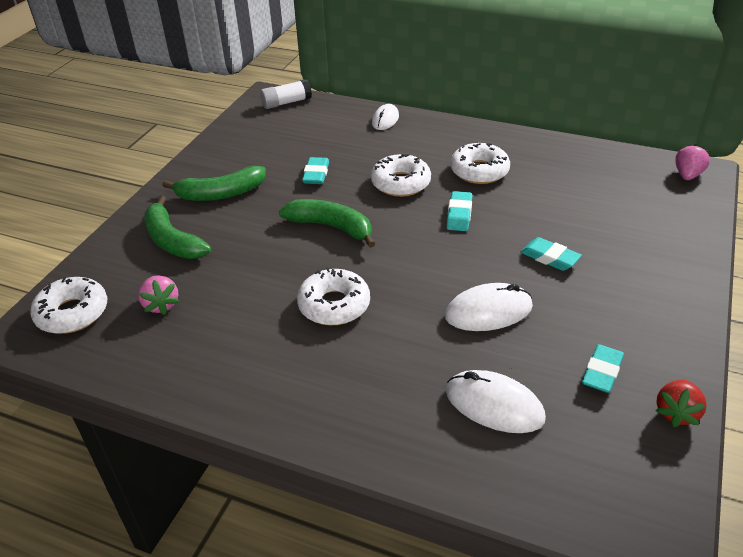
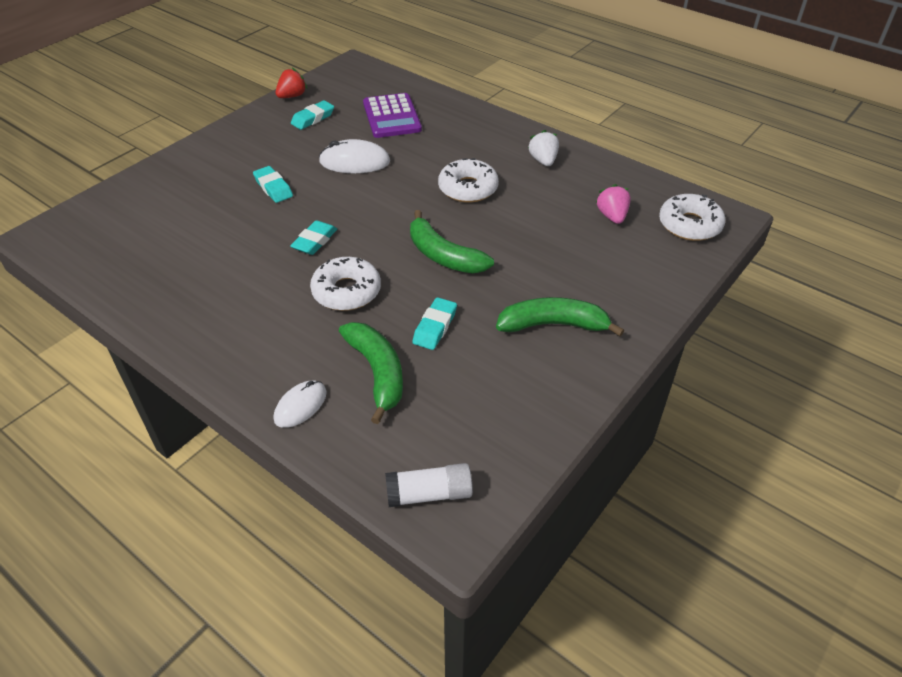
camera: 165 degrees left, 5 degrees up
(172, 240) = (607, 276): green banana -> green banana (377, 373)
(248, 370) = (543, 161): none -> white strawberry
(479, 171) = (252, 287): white donut -> none
(494, 405) = (391, 116): white mouse -> purple calculator
(687, 175) = (61, 233): pink strawberry -> none

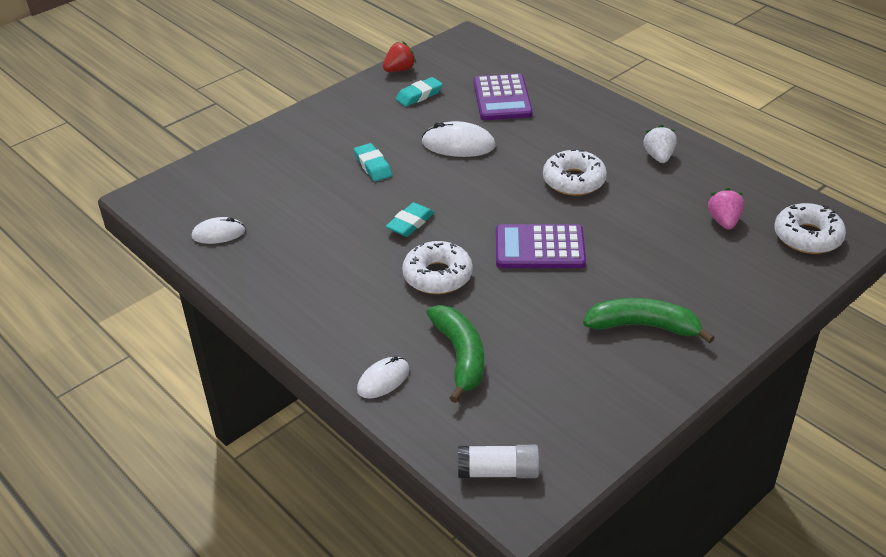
camera: 10 degrees right, 5 degrees down
(119, 267) = (218, 233): none -> white mouse
(435, 327) = (522, 318): turquoise eraser -> none
(443, 255) = (539, 248): green banana -> purple calculator

